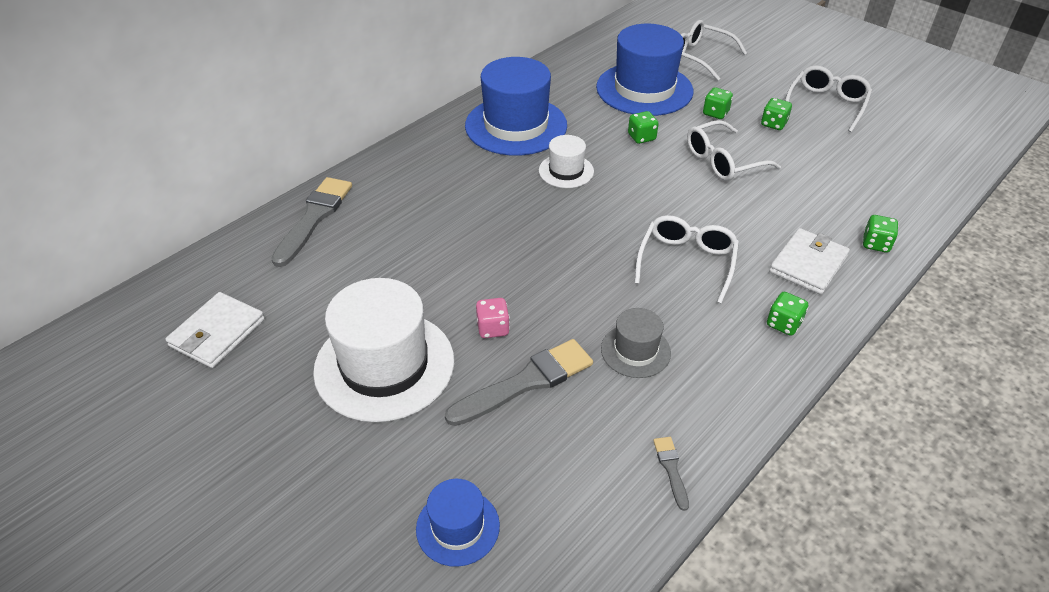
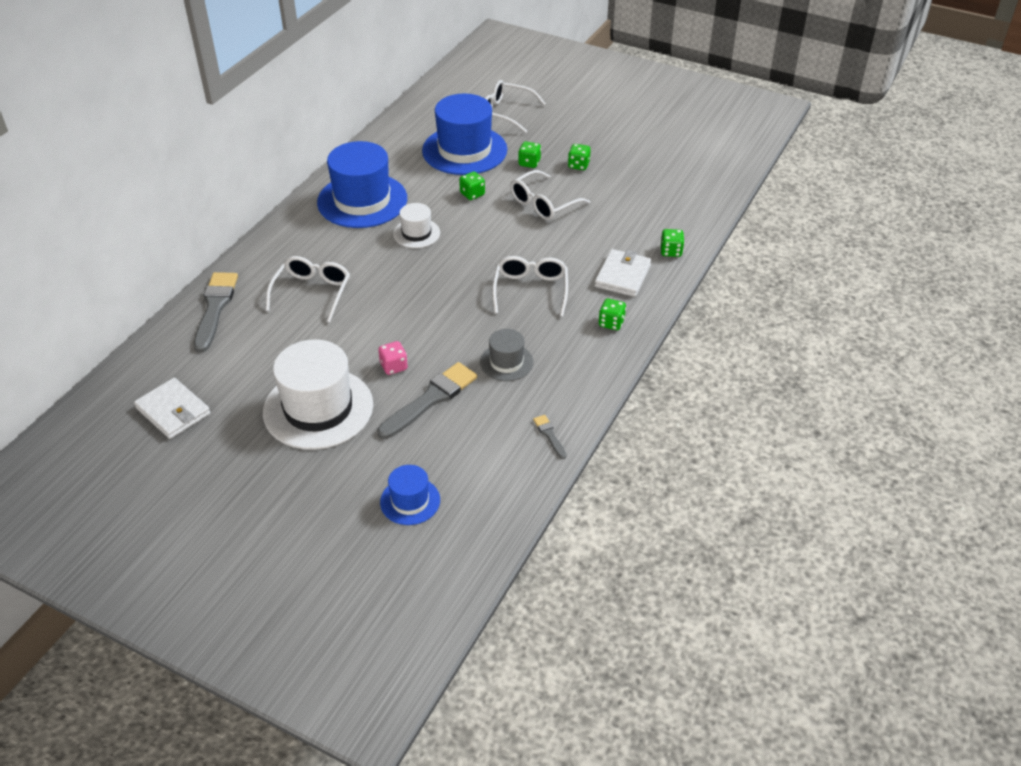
camera: 15 degrees left, 0 degrees up
(217, 333) = (173, 411): white wallet -> white wallet turned 60 degrees counterclockwise
(826, 104) = (619, 141): white glasses -> white glasses (312, 292)

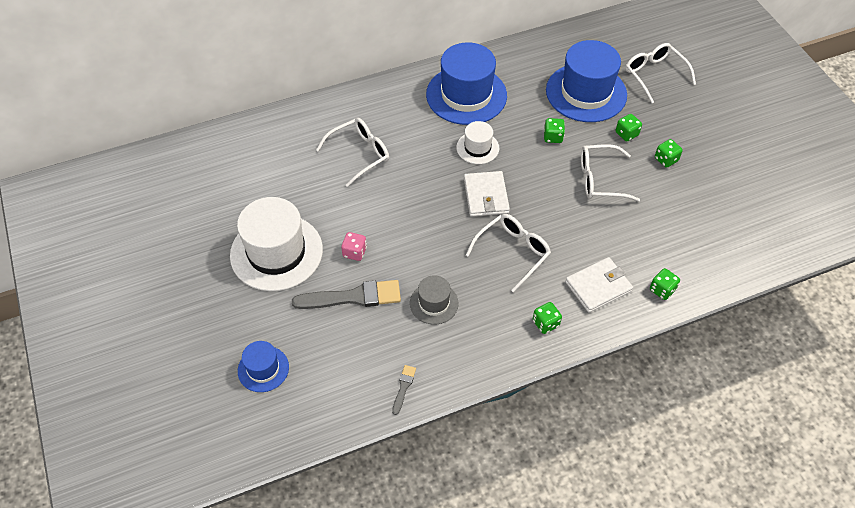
camera: 40 degrees right, 10 degrees up
(173, 411) = (193, 193): white wallet -> white wallet (486, 196)
(215, 308) = (288, 127): grey brush -> none

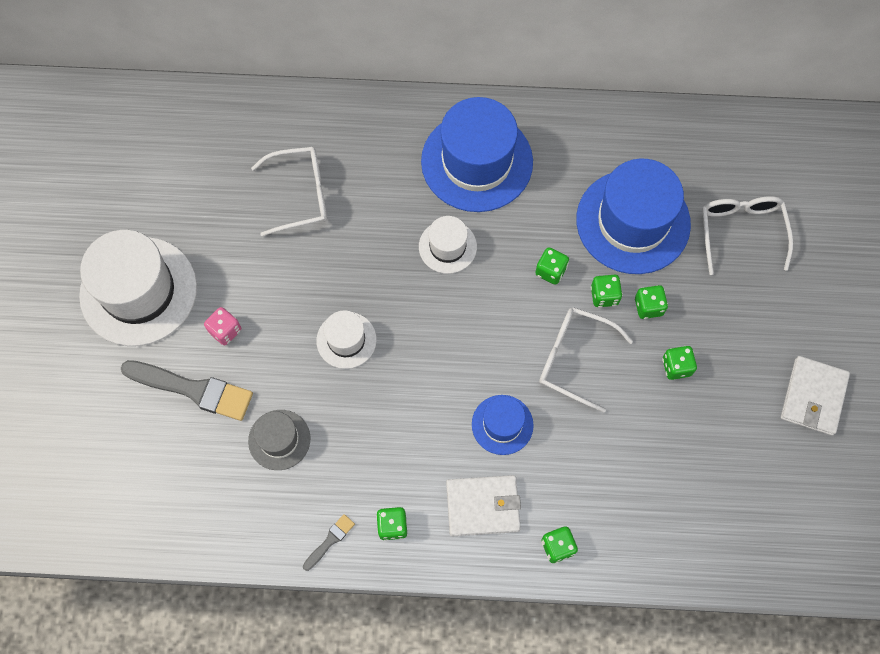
camera: 25 degrees right, 15 degrees up
(263, 369) = (52, 436): blue hat -> blue hat (502, 424)
(403, 387) = (189, 531): grey brush -> grey brush (330, 541)
(443, 226) = (346, 340): none -> white hat
(486, 196) = (419, 321): white wallet -> white wallet (813, 397)
(513, 252) = (408, 413): white glasses -> none
(595, 138) = (604, 296): none -> green dice

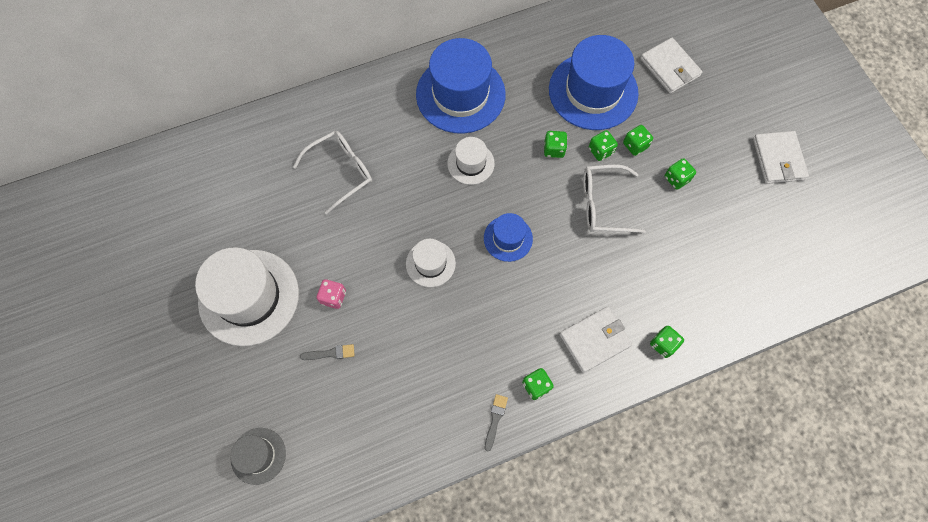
camera: 25 degrees left, 0 degrees up
(193, 389) = (330, 353): grey brush -> grey brush, size x0.47
(279, 439) = (417, 361): grey hat -> grey hat (258, 455)
(502, 424) = (577, 274): blue hat -> blue hat (508, 238)
(741, 231) = (669, 67): white glasses -> white wallet

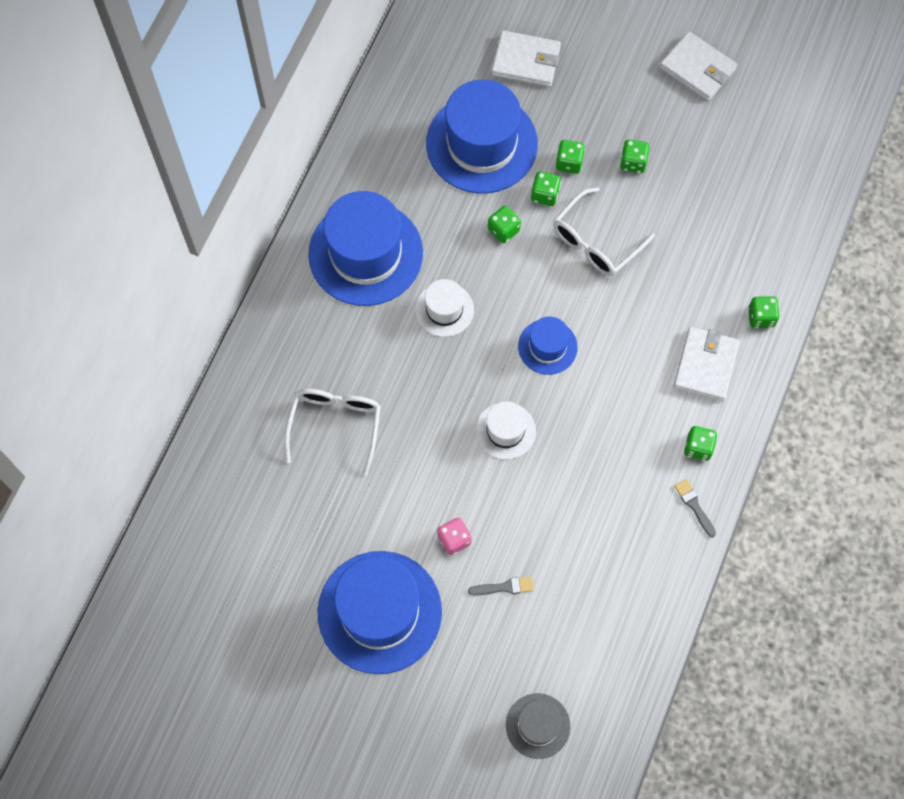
camera: 45 degrees left, 0 degrees up
(249, 297) = (379, 612): white hat -> blue hat
(330, 353) = (504, 587): grey brush -> grey brush turned 45 degrees clockwise

